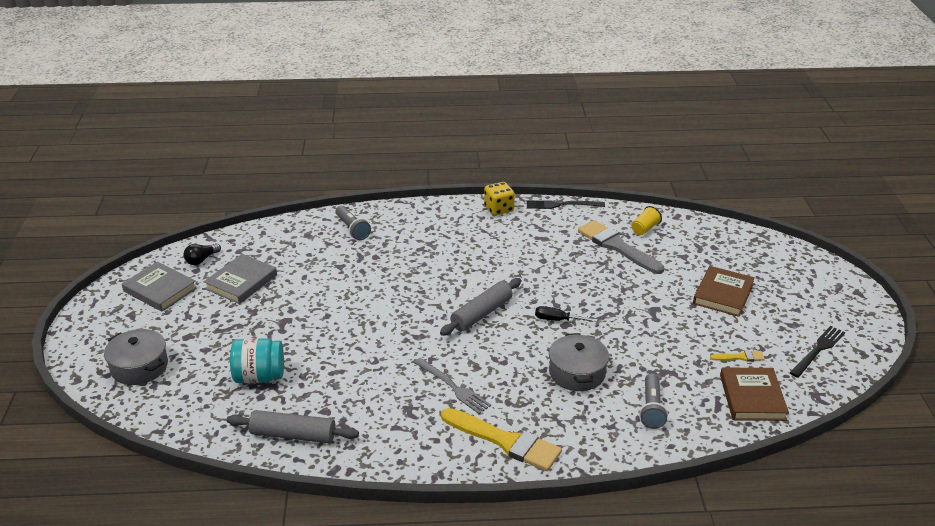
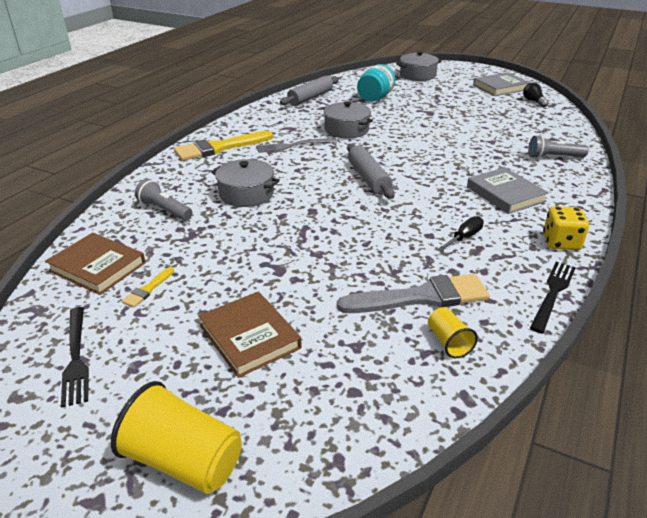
camera: 120 degrees right, 0 degrees up
(241, 282) = (492, 108): grey book -> grey book (505, 194)
(380, 364) = (346, 130): none -> grey pot
(557, 320) = (323, 209): black screwdriver -> black screwdriver (464, 237)
(811, 279) = (184, 461): none -> yellow cup

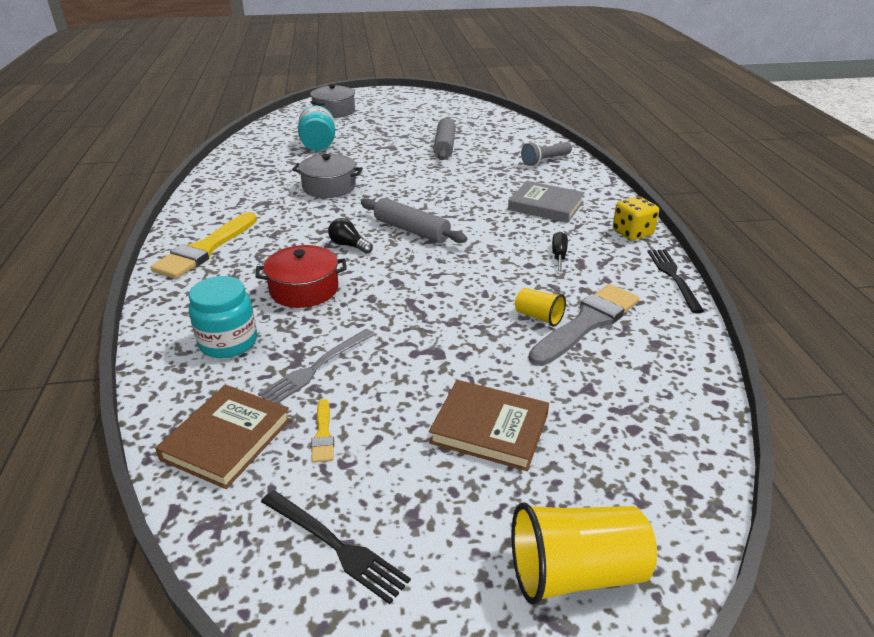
camera: 35 degrees left, 0 degrees up
(97, 267) = (227, 439): brown book -> brown book turned 60 degrees counterclockwise
(165, 210) = (228, 342): grey flashlight -> turquoise jar
(246, 194) = (304, 289): grey pot -> red pot
(293, 145) = (292, 221): grey fork -> grey fork (316, 367)
(310, 98) = (245, 163): grey rolling pin -> grey rolling pin (444, 146)
(448, 342) = (651, 351): yellow cup -> yellow cup (538, 317)
(500, 87) = (427, 106): grey book -> none
(533, 101) = (471, 113): black light bulb -> black light bulb (349, 245)

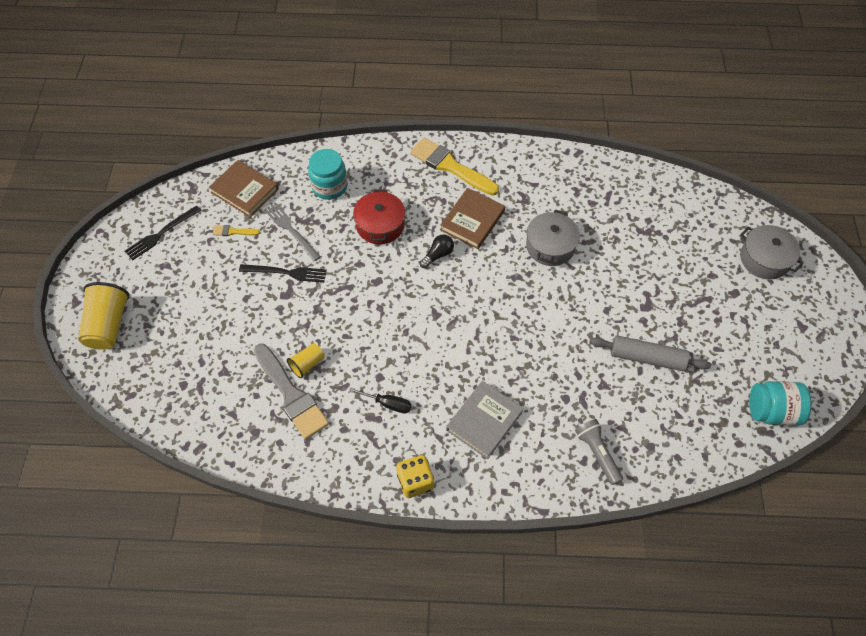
camera: 100 degrees right, 25 degrees up
(318, 146) = (654, 241): turquoise jar -> turquoise jar (772, 411)
(411, 230) = (455, 301): grey rolling pin -> none
(489, 429) = (210, 309): brown book -> brown book (472, 220)
(673, 277) = (333, 484): black fork -> black fork (286, 273)

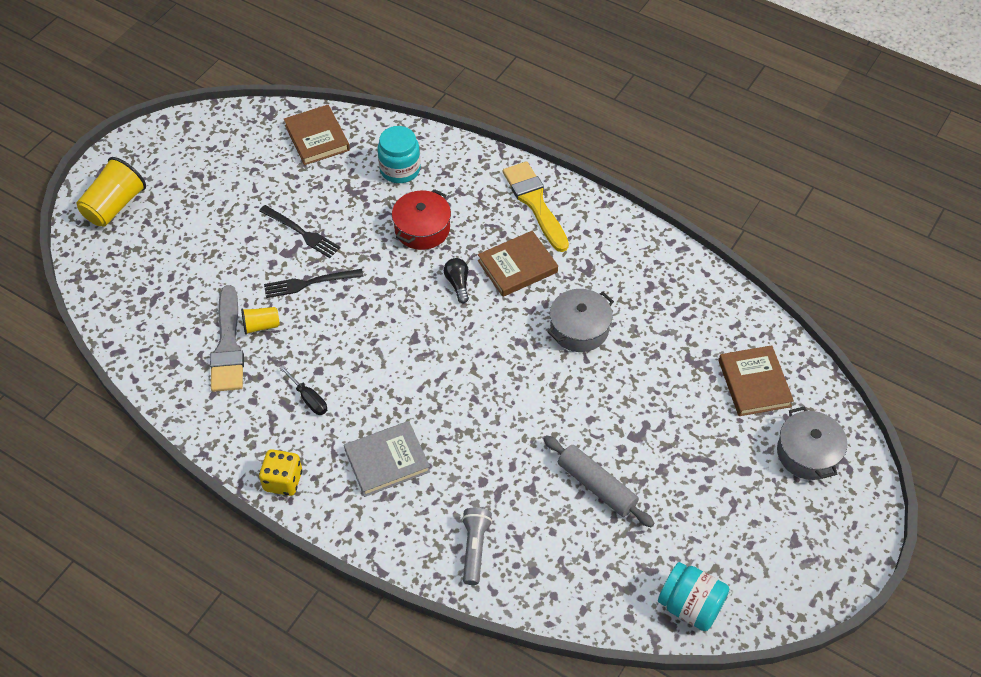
camera: 30 degrees right, 5 degrees down
(161, 234) = (214, 144): black fork -> black fork (310, 283)
(233, 231) = (280, 171): yellow brush -> none
(291, 230) = (334, 195): grey fork -> none
(438, 255) = (458, 284): black light bulb -> black light bulb turned 90 degrees counterclockwise
(695, 227) = (754, 383): none -> brown book

